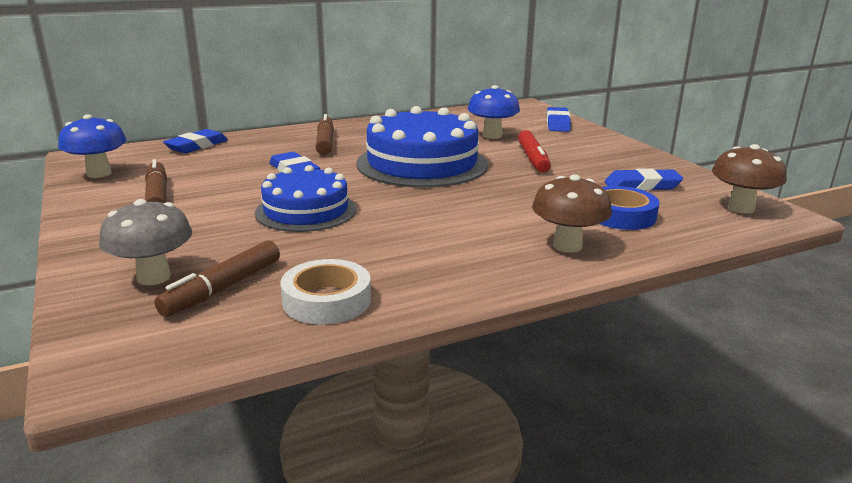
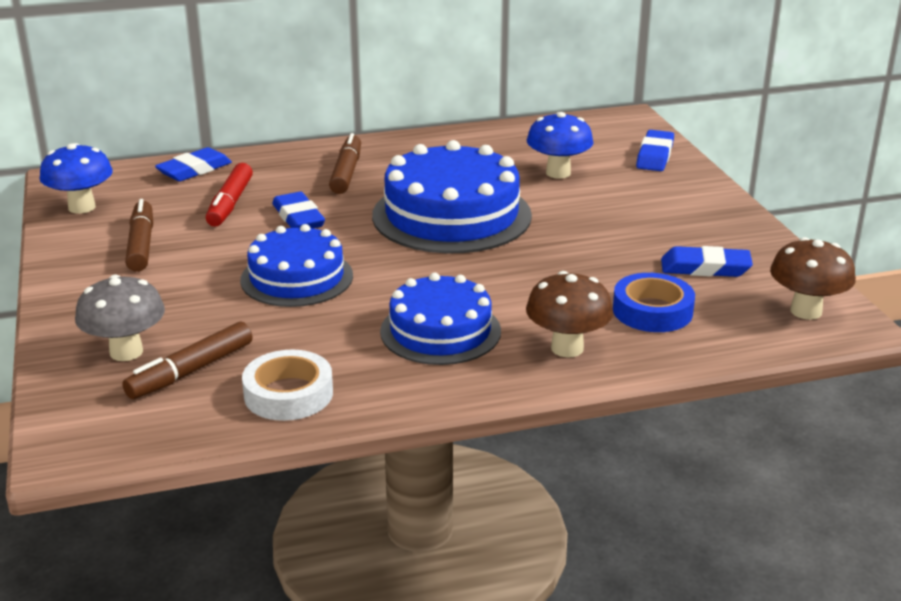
camera: 10 degrees right, 5 degrees up
(450, 241) = (440, 331): none -> blue cake
(533, 159) = (591, 216): red marker -> red marker (230, 204)

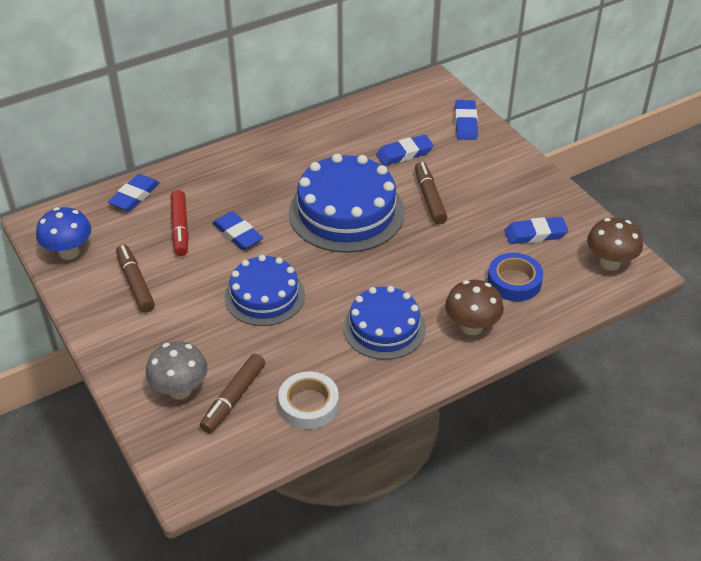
camera: 15 degrees left, 15 degrees up
(346, 172) = (251, 179): brown marker -> brown marker (429, 198)
(558, 173) = (404, 153): blue mushroom -> blue eraser

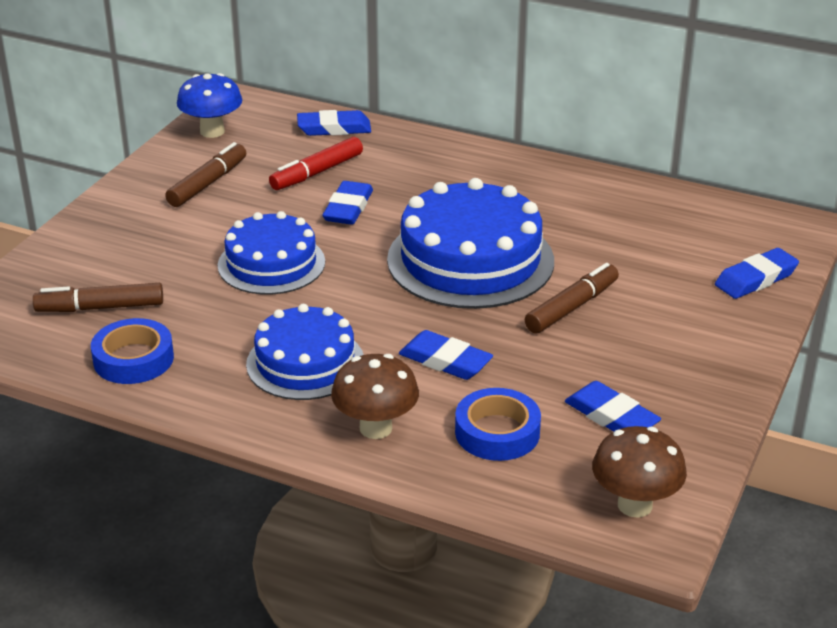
camera: 55 degrees right, 10 degrees down
(180, 390) = (83, 271): grey mushroom -> none
(308, 405) = (133, 359): white tape -> blue tape
(404, 153) = (630, 257): blue eraser -> blue eraser (445, 361)

